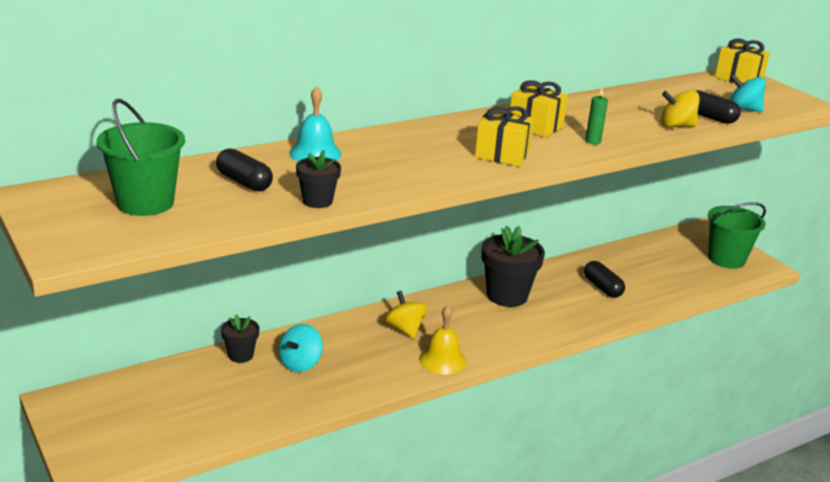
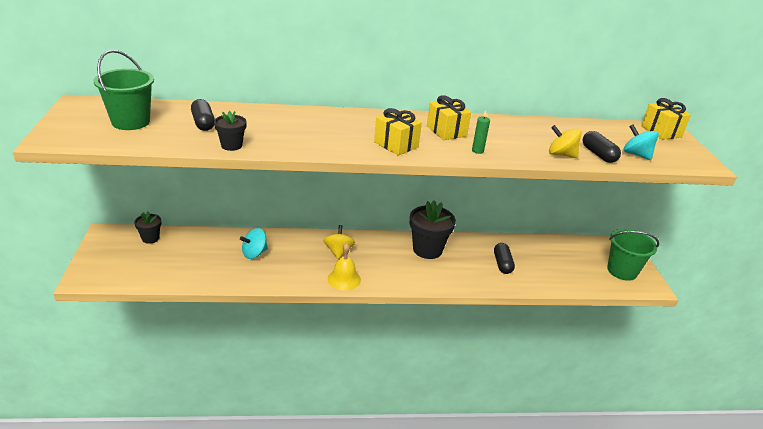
camera: 25 degrees right, 5 degrees up
(240, 355) = (225, 237): black flower pot -> black flower pot (150, 238)
(315, 153) = (270, 115): turquoise bell -> none

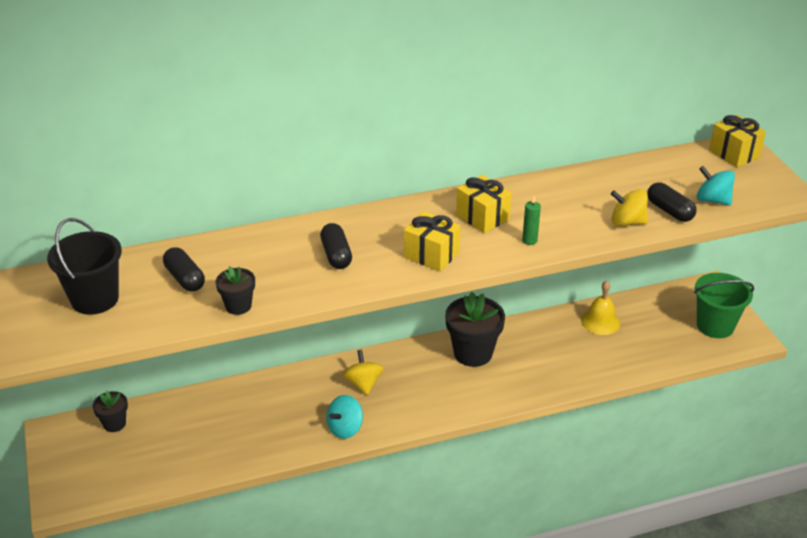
camera: 10 degrees left, 5 degrees up
(131, 122) = (95, 299): green bucket -> black bucket
(254, 253) = (259, 412): turquoise spinning top -> turquoise spinning top (345, 428)
(344, 279) = (385, 421): yellow bell -> yellow bell (600, 321)
(502, 264) = (570, 351): black capsule -> black capsule (336, 255)

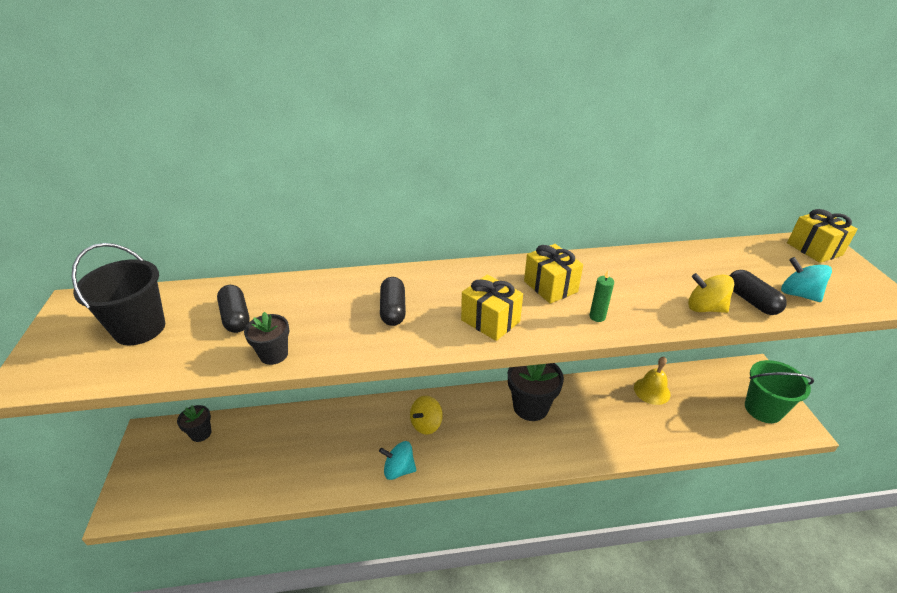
camera: 10 degrees right, 0 degrees up
(345, 428) = (399, 469): turquoise spinning top -> turquoise spinning top turned 45 degrees clockwise
(363, 383) = (426, 424): yellow spinning top -> yellow spinning top turned 135 degrees counterclockwise

